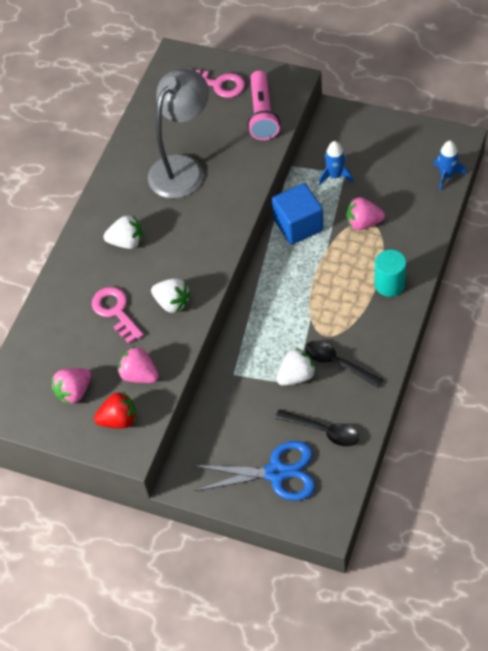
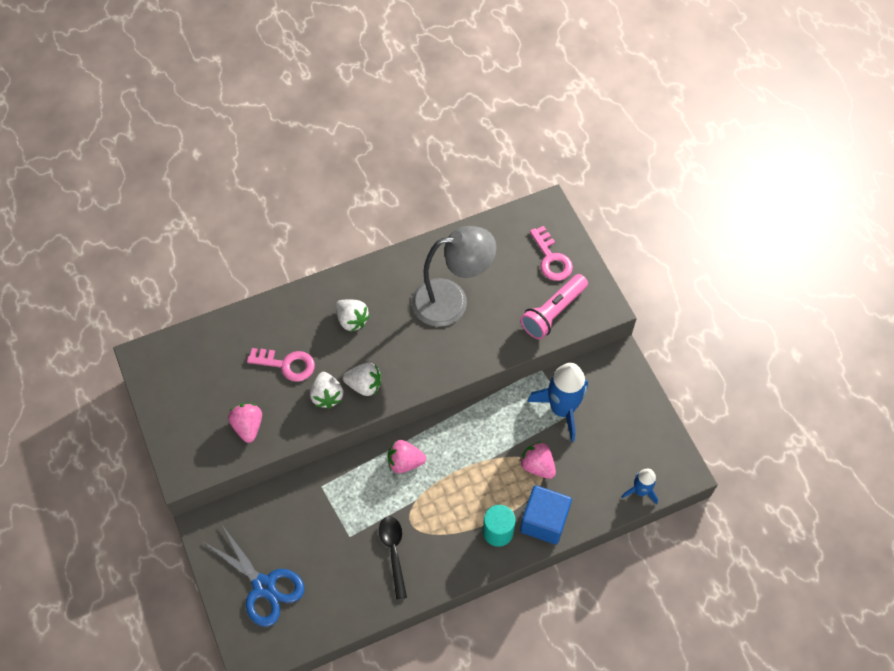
camera: 40 degrees right, 5 degrees up
(74, 392) = (198, 396): pink strawberry -> pink strawberry (405, 462)
(115, 311) = (287, 364): pink key -> pink key turned 90 degrees clockwise
(119, 420) = (200, 445): red strawberry -> none
(296, 376) = (357, 531): white strawberry -> white strawberry (364, 385)
(298, 225) = (491, 421): blue cube -> blue cube (544, 521)
(323, 431) = (326, 590): black spoon -> none
(335, 176) = (562, 409): blue rocket -> blue rocket, size x1.82

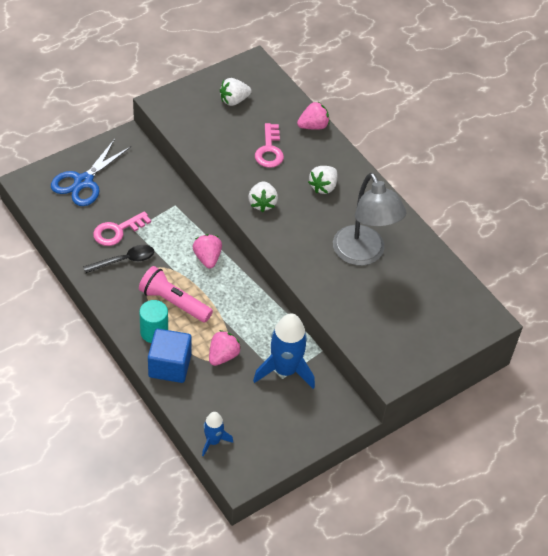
camera: 75 degrees right, 10 degrees down
(248, 426) = (207, 135): pink strawberry -> pink strawberry (313, 126)
(327, 396) = (246, 180): white strawberry -> white strawberry (234, 100)
(551, 259) = (432, 327): pink key -> pink key (117, 231)
(553, 312) = (372, 333): pink flashlight -> pink flashlight (174, 302)

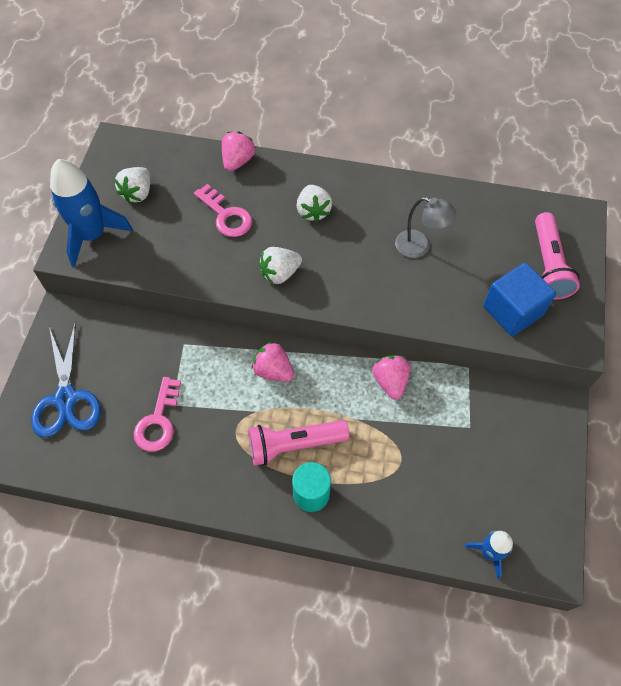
camera: 40 degrees left, 10 degrees up
(124, 260) = (199, 445): black spoon -> none
(170, 366) = (364, 515): blue cube -> blue cube (512, 311)
(223, 356) = (397, 456): pink strawberry -> pink strawberry (390, 381)
(262, 203) = (280, 273): white strawberry -> white strawberry turned 105 degrees clockwise
(285, 370) = (463, 417): blue rocket -> blue rocket (92, 235)
(363, 254) = (419, 246): grey lamp -> grey lamp, size x0.55
(430, 327) = (548, 265): none -> pink flashlight

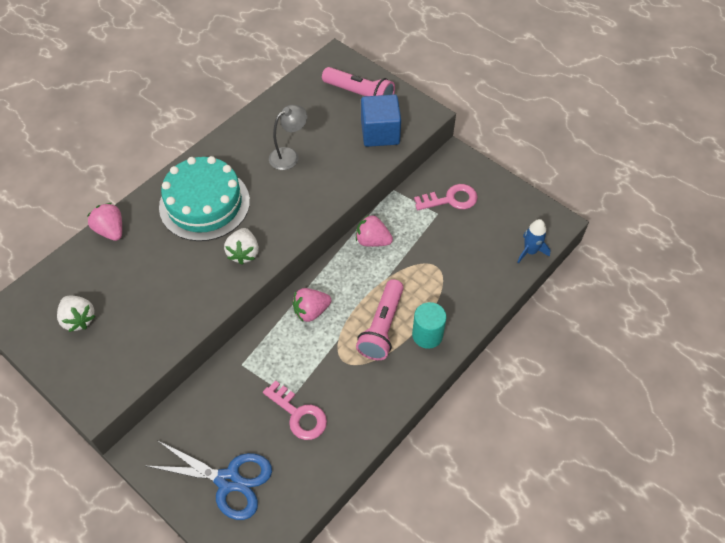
camera: 60 degrees left, 5 degrees down
(92, 235) = (94, 374): blue rocket -> none
(226, 215) = (159, 264): pink key -> pink key (451, 199)
(313, 211) = (204, 204): white strawberry -> turquoise cake

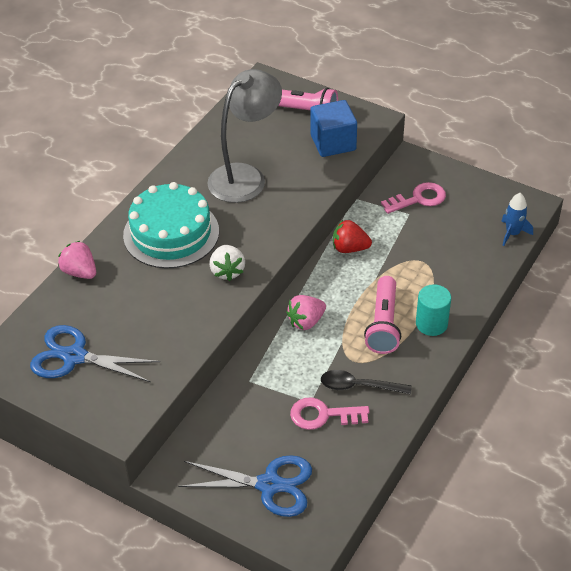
camera: 10 degrees left, 10 degrees down
(79, 319) = (74, 357): white strawberry -> blue scissors
(289, 155) = (245, 176): grey lamp -> grey lamp, size x1.81
(299, 414) = (323, 415): pink key -> pink key turned 150 degrees clockwise
(341, 389) = (359, 386): none -> black spoon
(372, 241) = (349, 248): pink strawberry -> red strawberry

